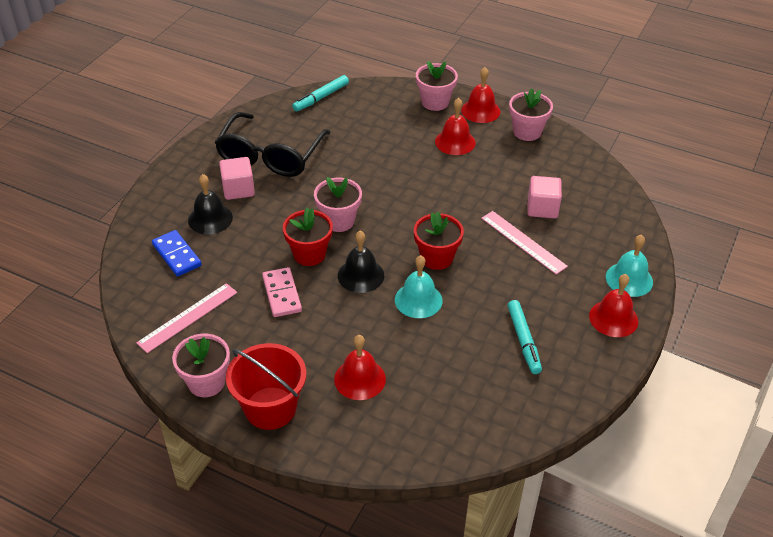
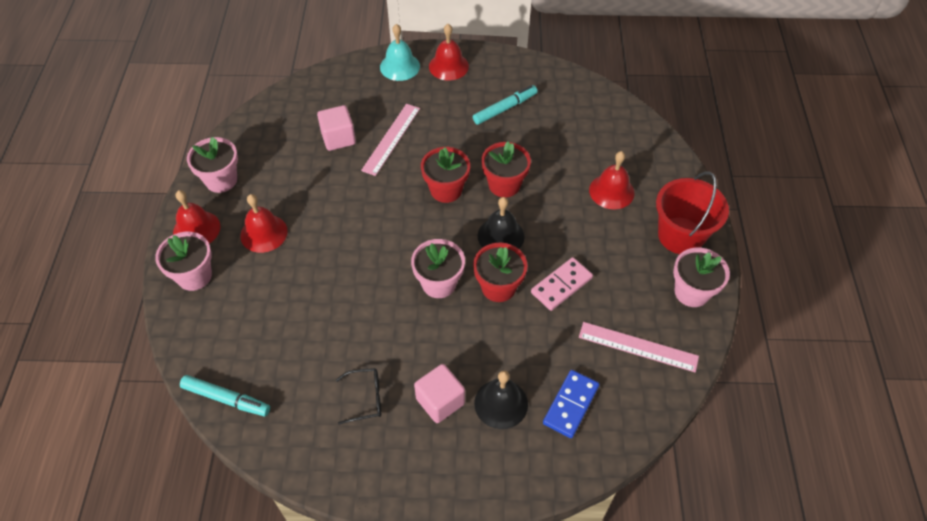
camera: 115 degrees left, 10 degrees up
(271, 155) = (365, 398): black glasses -> black glasses, size x0.42
(418, 300) = (504, 185): turquoise bell -> red flower pot

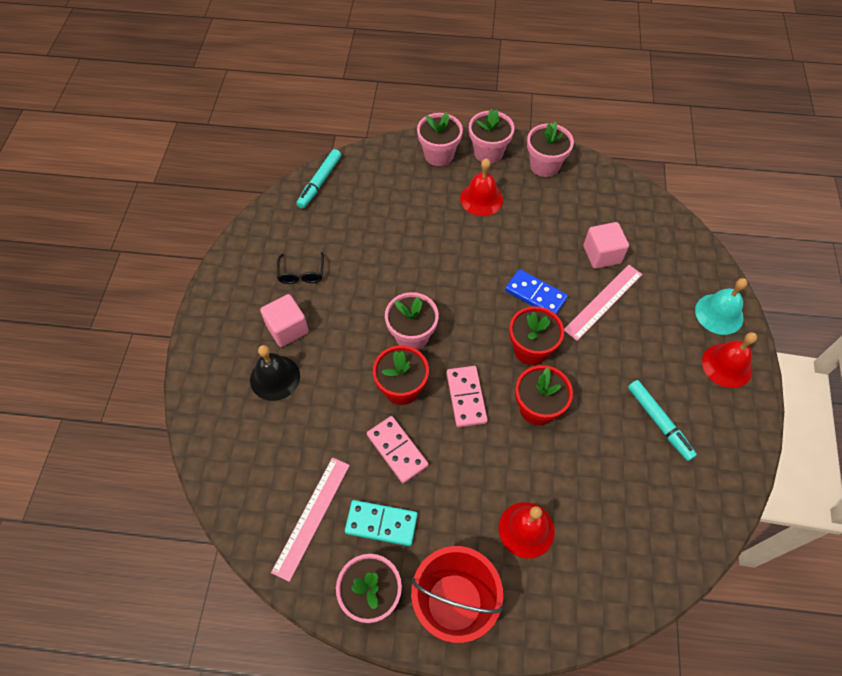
camera: 95 degrees right, 5 degrees up
(196, 229) = (488, 152): red bell -> pink flower pot
(391, 139) = (603, 301): pink ruler -> pink ruler turned 75 degrees counterclockwise
(501, 236) = (466, 397): black bell -> pink domino
(570, 405) = (261, 438): blue domino -> blue domino (535, 294)
(631, 291) = (381, 524): none -> turquoise domino

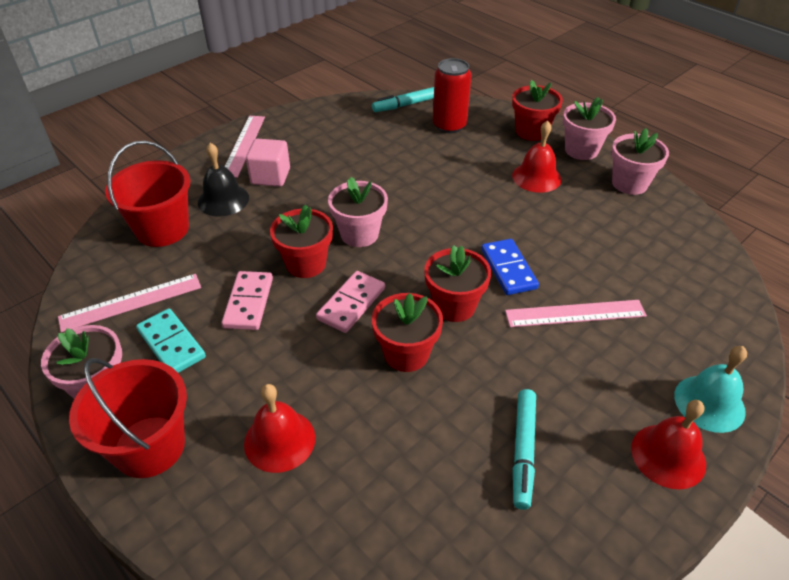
camera: 40 degrees right, 15 degrees down
(229, 313) = (244, 145): none -> pink ruler
(258, 439) = (162, 229): none -> red bucket
(301, 273) = (324, 150): black glasses -> none
(374, 186) = (449, 125): none -> red can
(439, 155) = (531, 131): pink flower pot -> red flower pot
(602, 255) = (616, 277): pink cube -> none

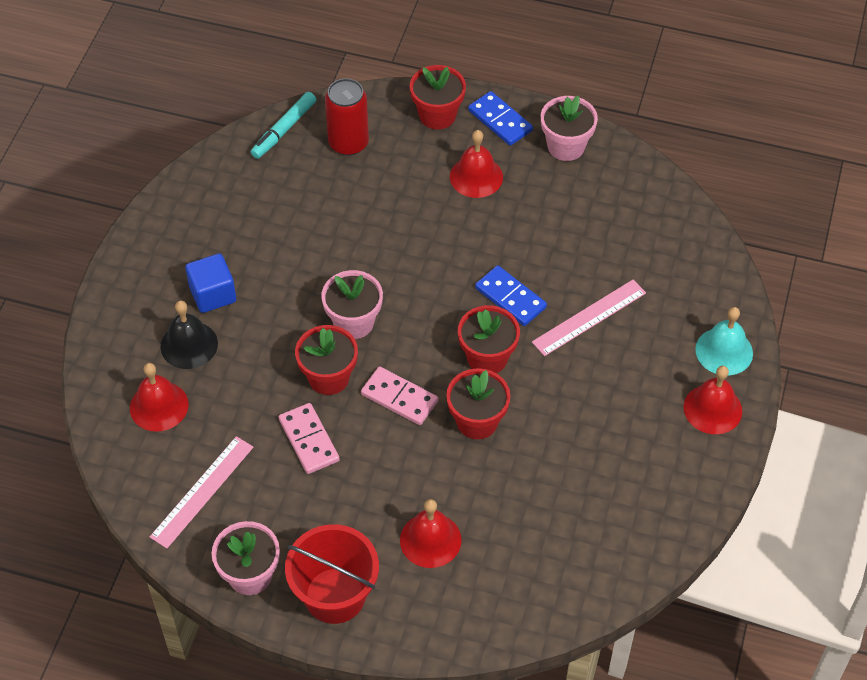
camera: 30 degrees left, 10 degrees up
(162, 229) = (159, 406): red bucket -> red bell
(171, 344) = (275, 510): turquoise domino -> none
(244, 145) = (149, 267): pink ruler -> none
(270, 176) = (213, 294): pink cube -> blue cube
(351, 304) = (399, 398): pink domino -> pink domino turned 60 degrees counterclockwise
(523, 451) = (612, 456): turquoise marker -> none
(581, 150) = (500, 121): pink flower pot -> blue domino

